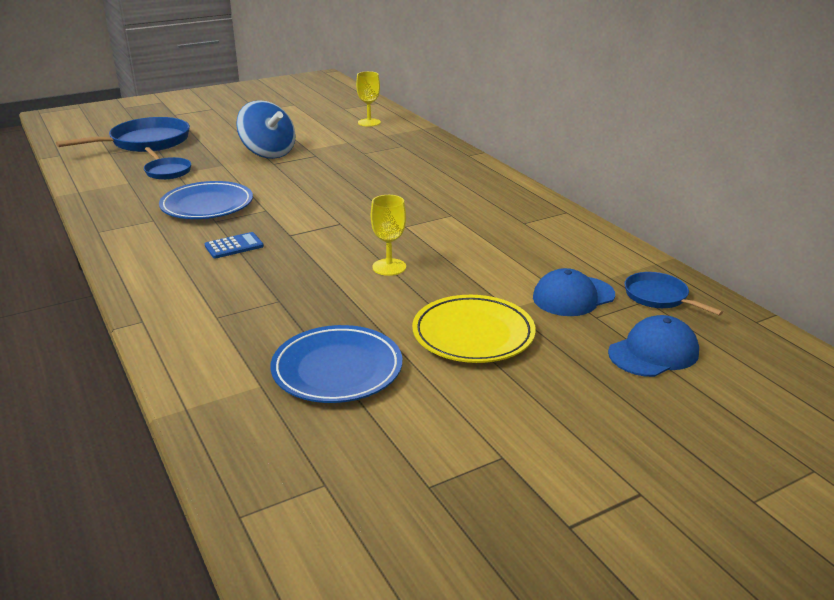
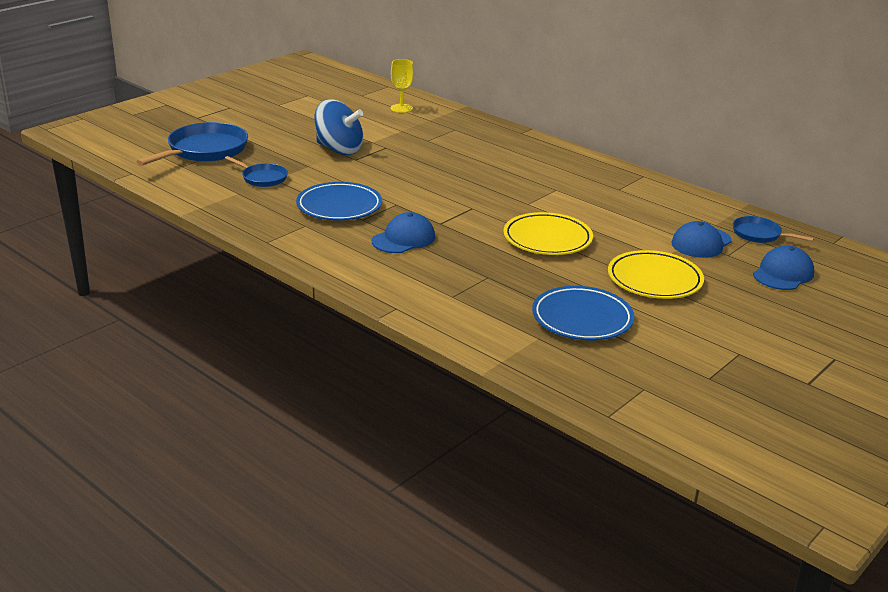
camera: 20 degrees left, 0 degrees up
(234, 246) = (403, 239): blue calculator -> blue cap
(389, 267) = (547, 239): yellow goblet -> yellow plate

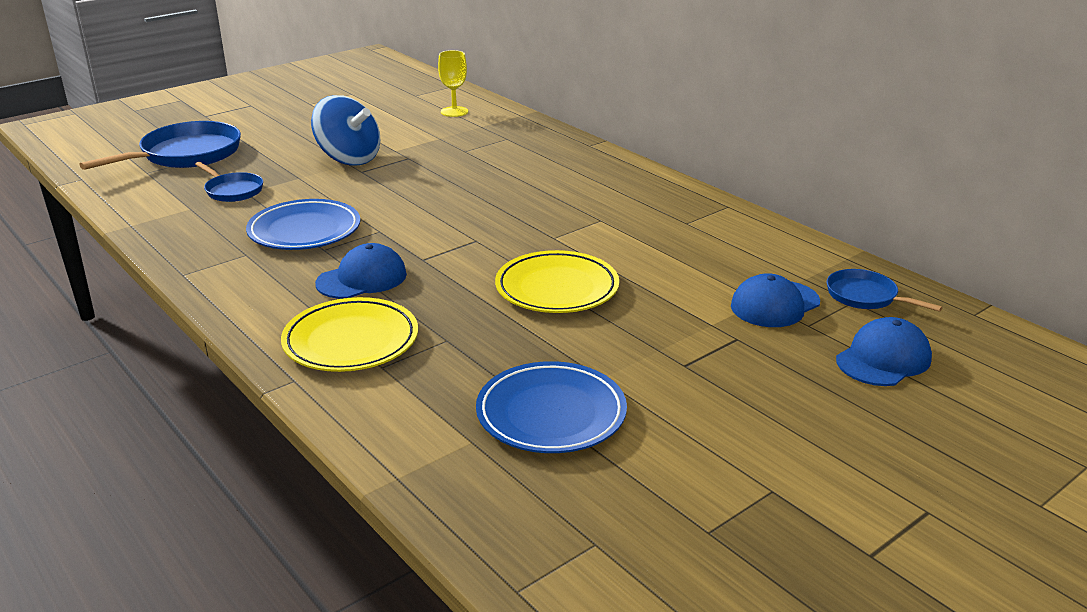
camera: 10 degrees right, 0 degrees up
(654, 280) = (684, 358): yellow plate -> yellow plate (351, 341)

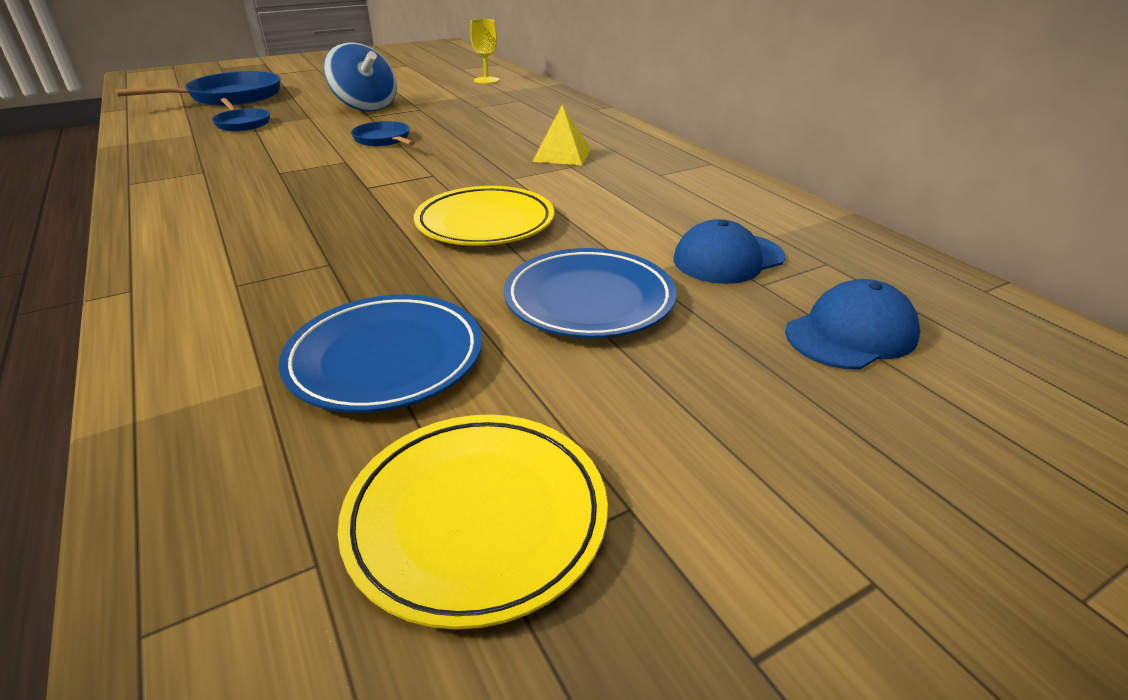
camera: 10 degrees right, 5 degrees up
(304, 231) = (275, 157): blue plate -> blue plate (589, 300)
(351, 341) = (227, 256): yellow plate -> yellow plate (477, 518)
(362, 279) = (292, 199): blue cap -> none
(586, 207) = (562, 155): none -> yellow pyramid
(865, 296) = (844, 259): blue pan -> blue pan (384, 140)

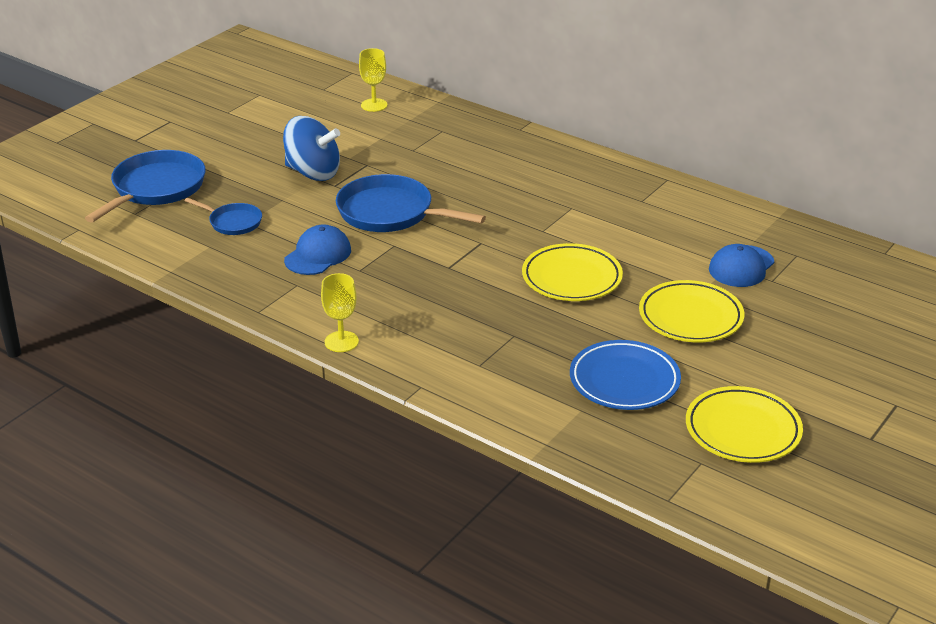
camera: 25 degrees left, 0 degrees up
(144, 224) = (341, 342): none -> yellow goblet
(384, 140) = (390, 213): blue pan -> blue pan, size x1.84
(562, 155) = (552, 196): yellow pyramid -> none
(589, 300) = (690, 317): blue plate -> yellow plate
(851, 333) = (833, 300): blue cap -> blue cap (318, 255)

